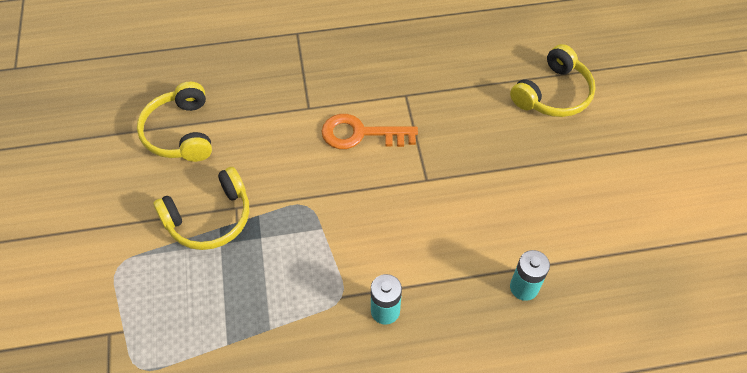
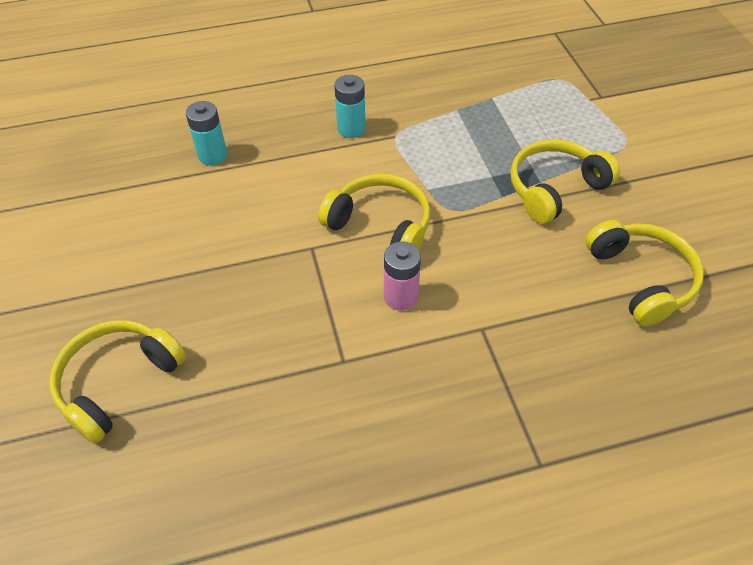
camera: 175 degrees right, 5 degrees down
(361, 134) = (400, 297): orange key -> pink battery
(368, 195) = (380, 225): none -> yellow headphones

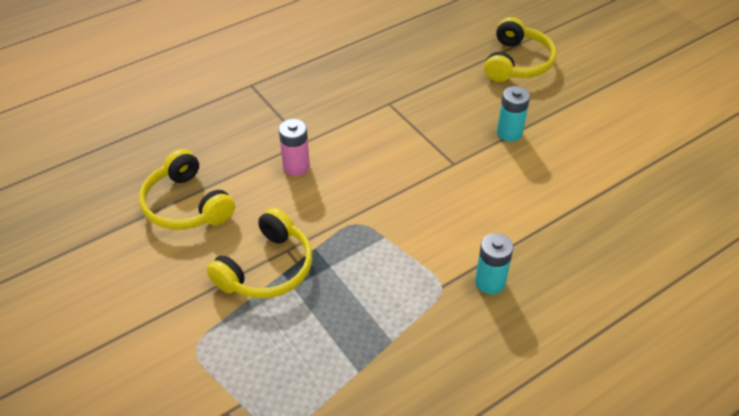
camera: 160 degrees right, 5 degrees down
(212, 155) = (596, 217): turquoise battery -> turquoise battery (509, 133)
(380, 225) = (410, 194): yellow headphones -> none
(400, 297) = (369, 147): pink battery -> pink battery (296, 166)

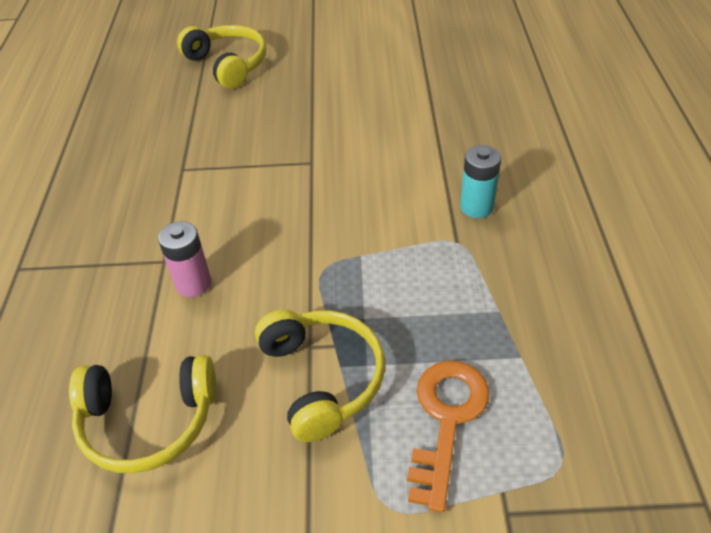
camera: 55 degrees left, 0 degrees up
(276, 349) = (446, 420): none -> orange key
(509, 133) = (309, 110): turquoise battery -> none

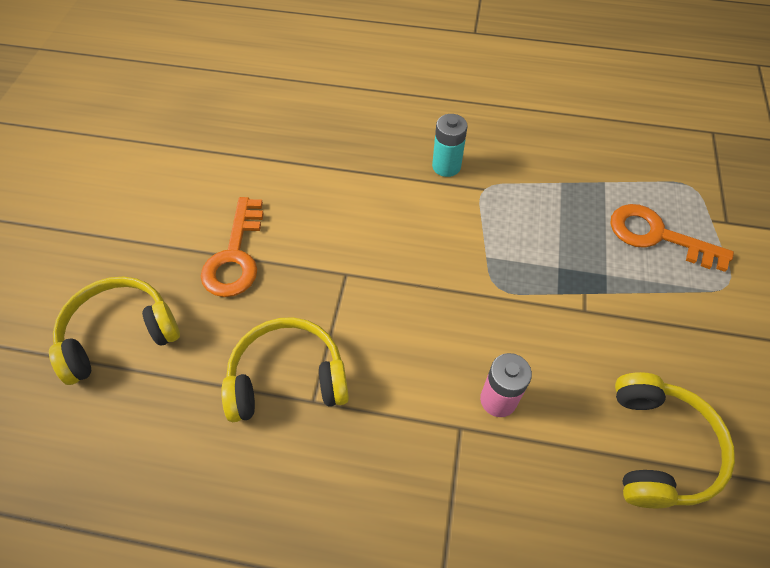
camera: 80 degrees left, 10 degrees up
(313, 97) = (235, 255): none -> orange key
(322, 378) = (618, 307): yellow headphones -> yellow headphones (287, 378)

